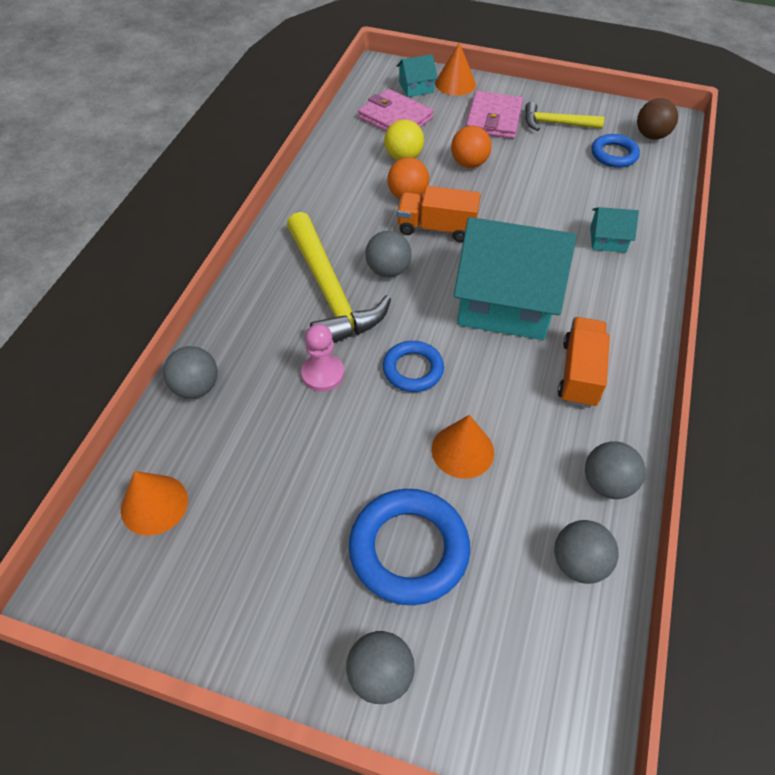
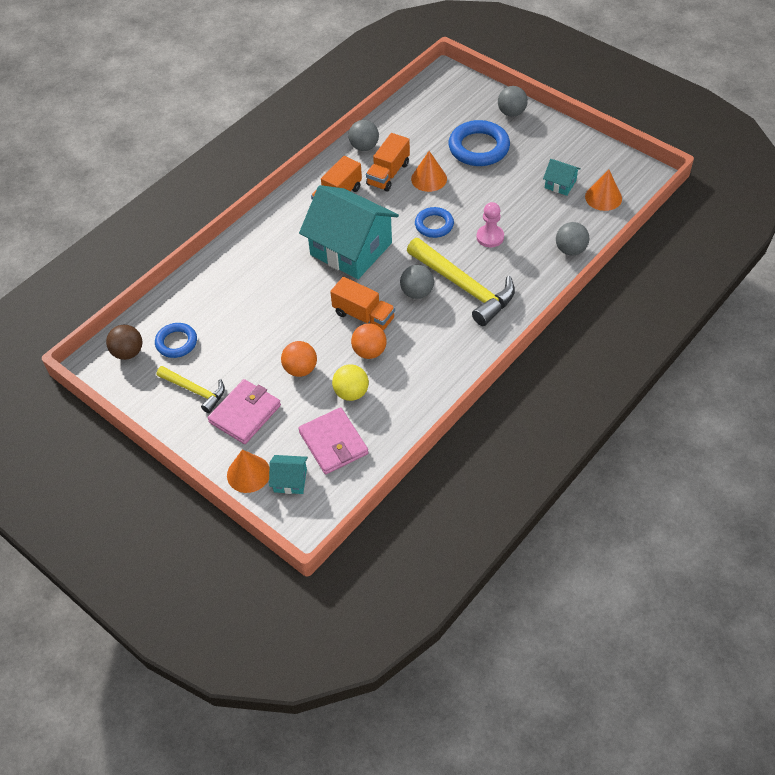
camera: 155 degrees left, 0 degrees up
(330, 293) = (464, 287): yellow hammer -> yellow hammer turned 135 degrees clockwise
(532, 439) = (388, 174): none -> orange truck
(579, 563) = (401, 123): grey ball -> none
(607, 239) = (248, 272): turquoise house -> turquoise house (560, 184)

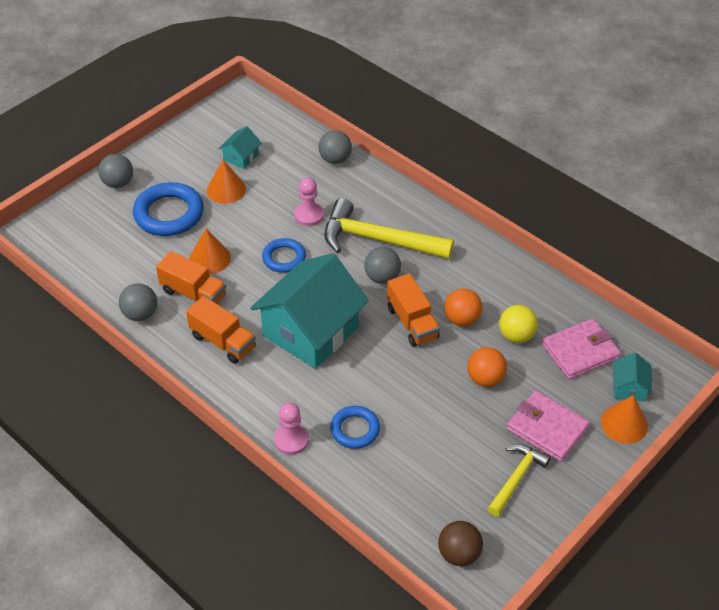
camera: 90 degrees left, 5 degrees down
(176, 342) = (444, 501): blue ring -> blue ring (355, 430)
(239, 246) = (291, 440): none -> pink pawn
(363, 316) = (412, 322): orange truck -> orange truck turned 120 degrees clockwise
(464, 287) = (378, 240): yellow hammer -> yellow hammer turned 120 degrees counterclockwise
(603, 197) = (266, 129): orange cone -> orange cone (226, 189)

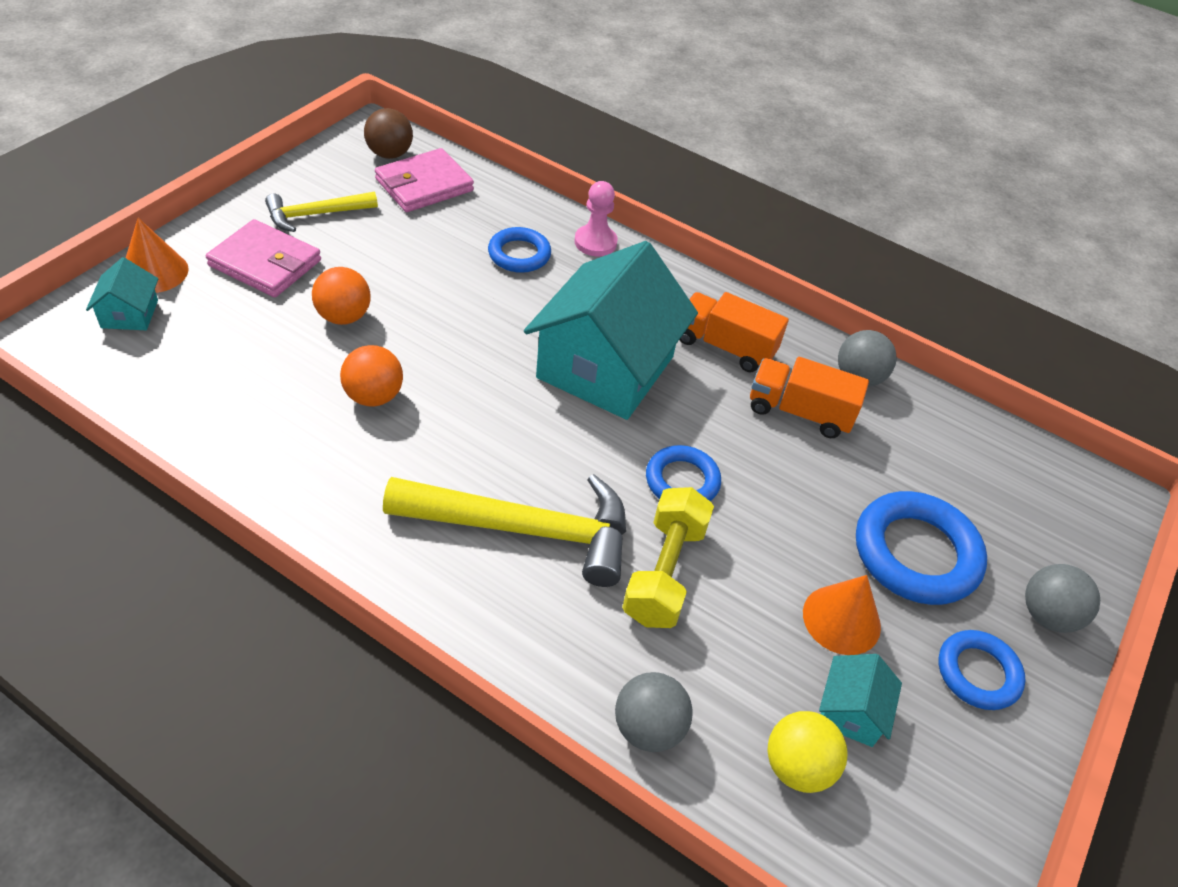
camera: 165 degrees right, 0 degrees up
(171, 165) = (978, 673): none -> blue ring
(210, 258) = (803, 472): orange cone -> none
(309, 215) = (664, 572): pink pawn -> yellow dumbbell
(382, 277) = (509, 457): grey ball -> none
(412, 322) = (453, 387): orange truck -> none
(516, 336) = (288, 376): yellow ball -> yellow ball (797, 766)
(516, 478) = (315, 215): yellow hammer -> yellow hammer turned 45 degrees clockwise
(580, 351) = (189, 358): pink wallet -> pink wallet (424, 185)

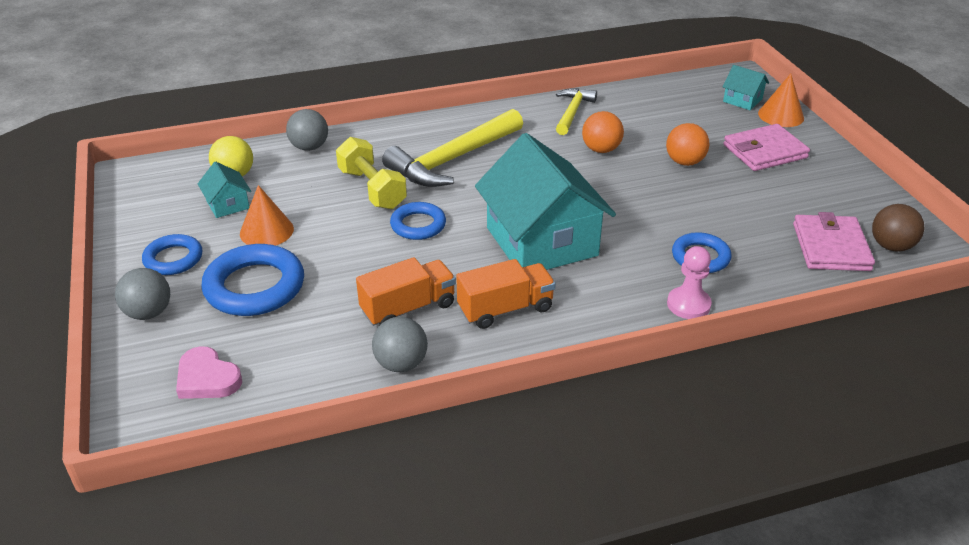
camera: 135 degrees right, 10 degrees down
(315, 215) = (814, 185): yellow hammer -> yellow hammer (572, 112)
(1029, 495) = (207, 378): none -> pink heart

